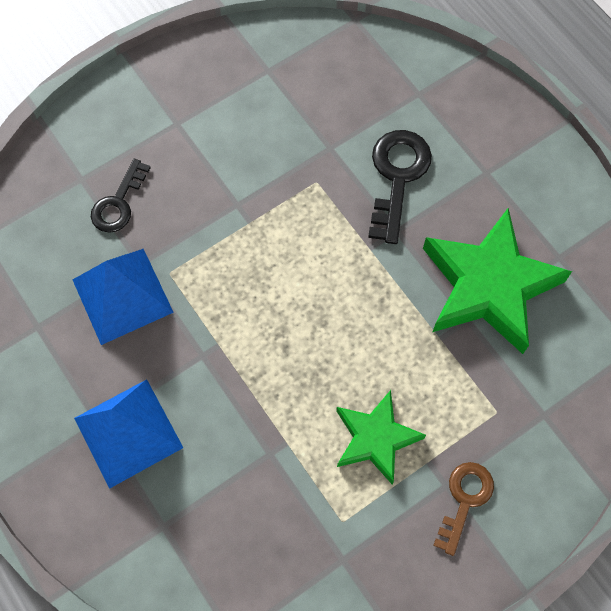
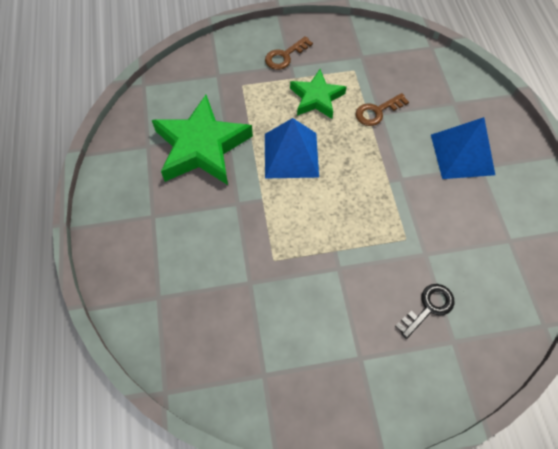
camera: 155 degrees left, 5 degrees down
(122, 295) = (444, 237): blue pyramid -> blue pyramid (291, 155)
(275, 454) = (377, 111): none -> brown key
(397, 177) = (215, 238): black key -> none

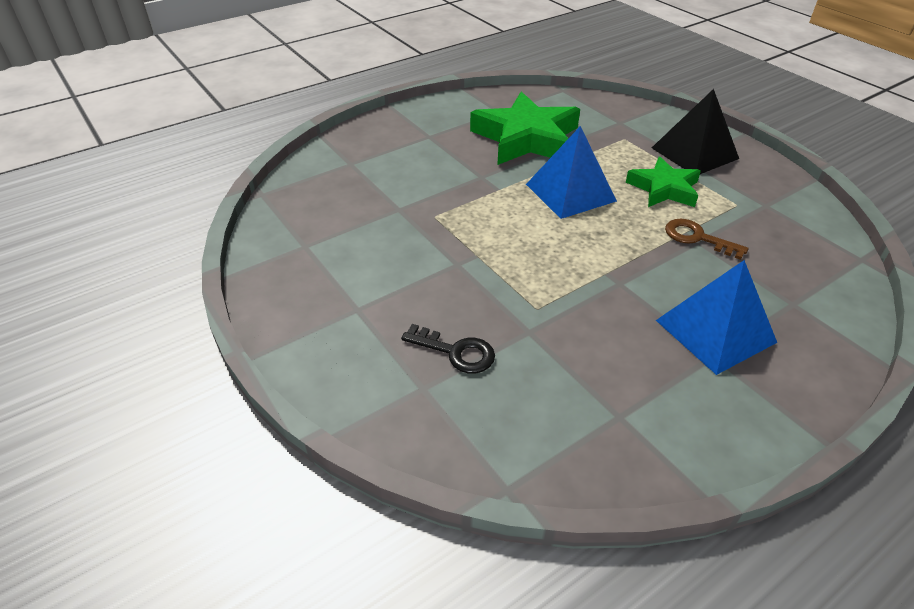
camera: 65 degrees right, 20 degrees down
(285, 56) = (694, 153): brown key -> black pyramid

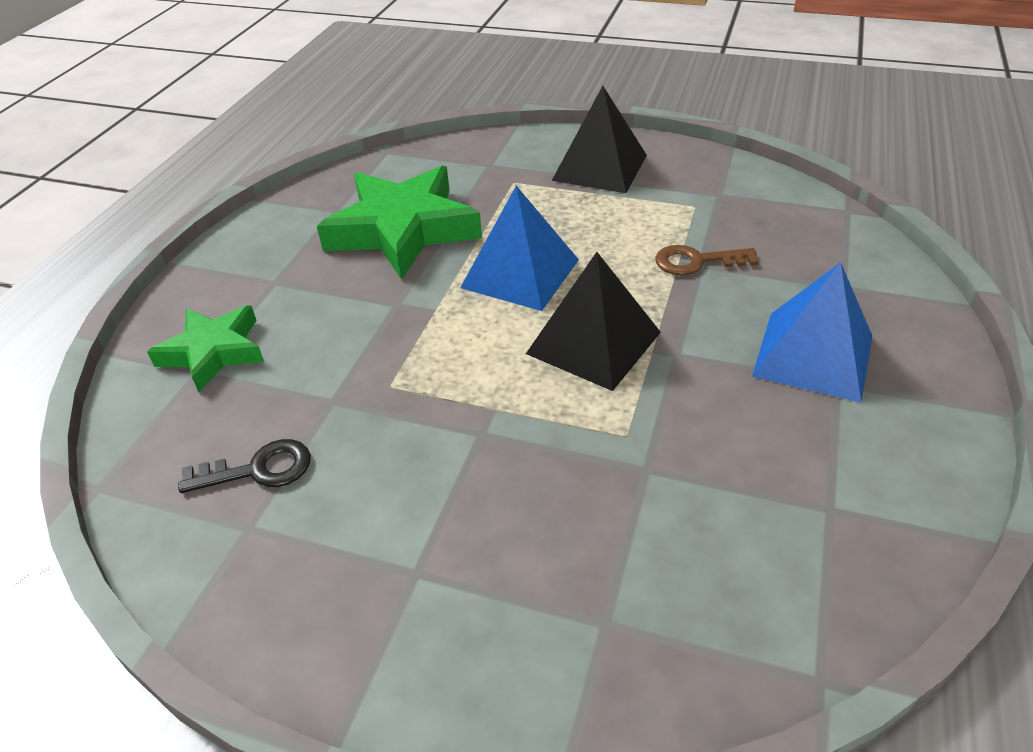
camera: 35 degrees left, 0 degrees up
(455, 352) = (595, 549): black key -> black key (258, 470)
(573, 251) = (594, 342): none -> black pyramid
(664, 189) = (611, 222): green star -> green star (213, 352)

